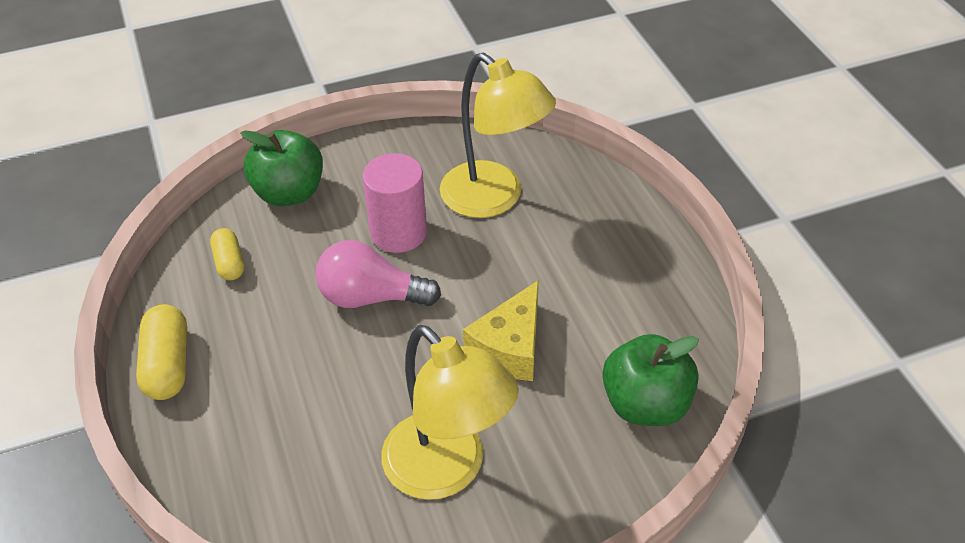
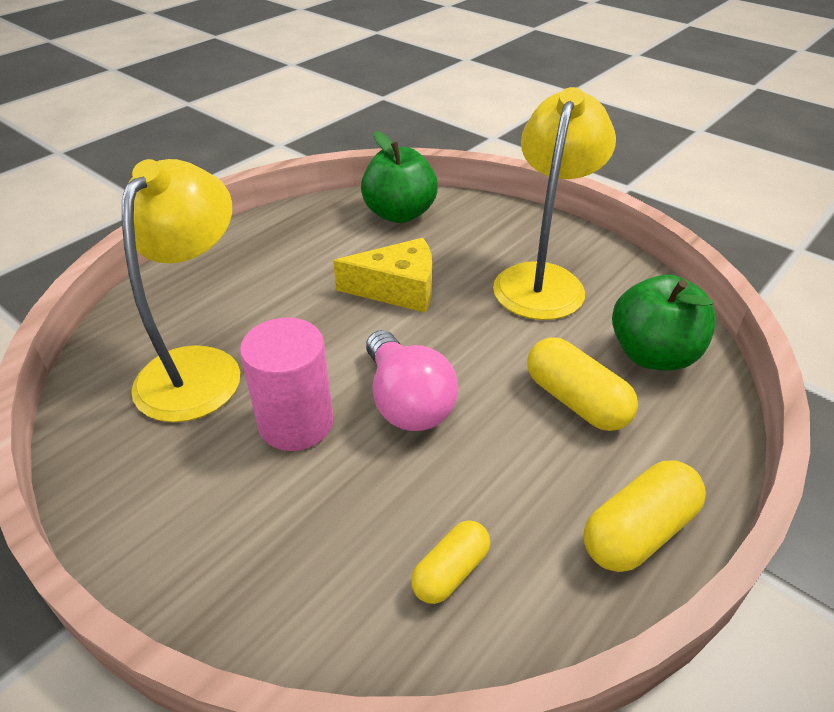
camera: 120 degrees left, 5 degrees down
(288, 399) = (576, 400): none -> yellow capsule
(289, 193) = (277, 582): green apple -> green apple (653, 355)

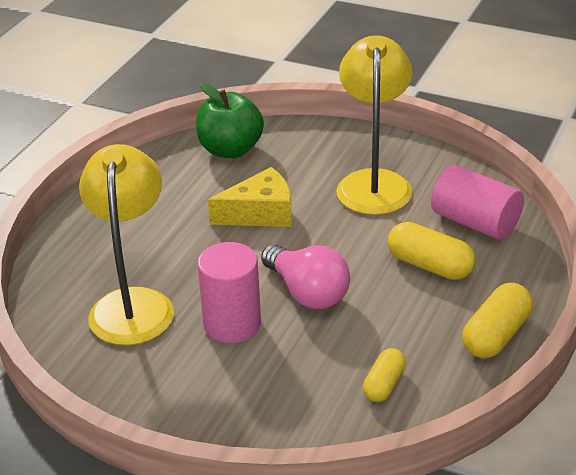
camera: 15 degrees left, 5 degrees down
(653, 355) = (475, 222): green apple -> pink cylinder

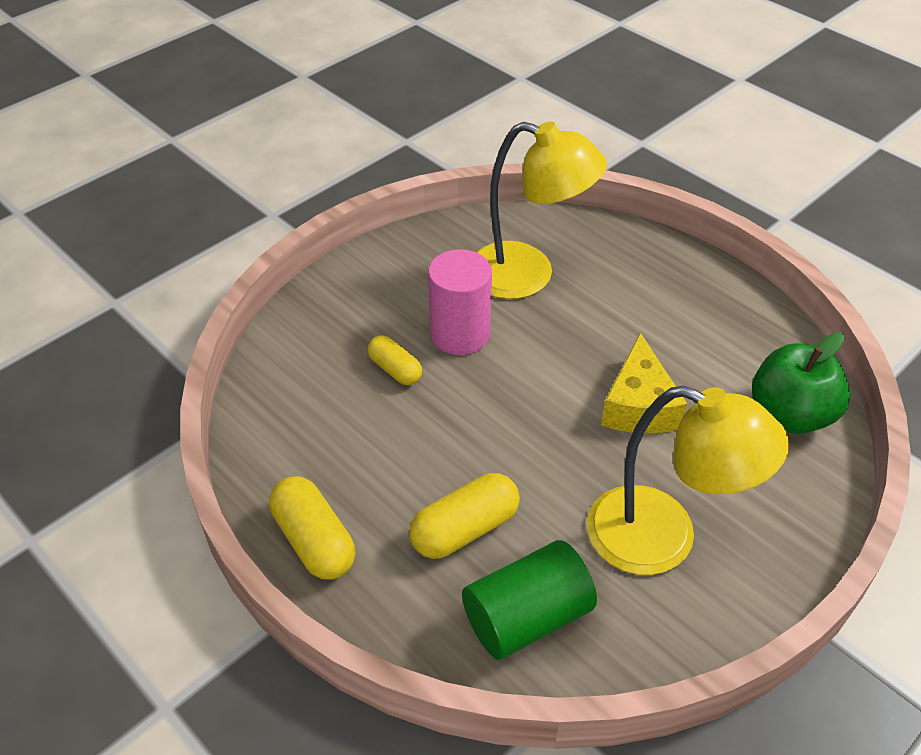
camera: 110 degrees right, 10 degrees up
(307, 292) = (476, 403): pink light bulb -> none
(384, 385) = (307, 417): yellow capsule -> yellow capsule (395, 369)
(475, 222) = (527, 617): pink cylinder -> green cylinder

